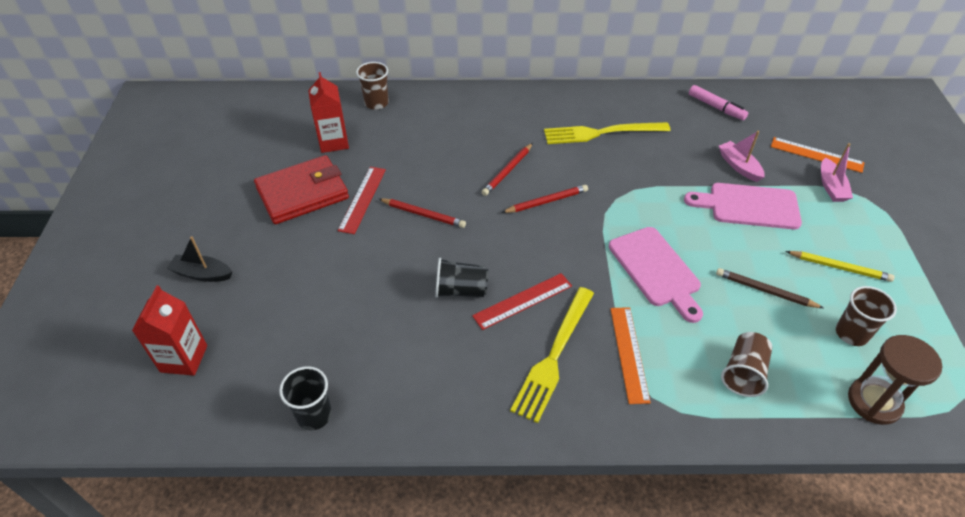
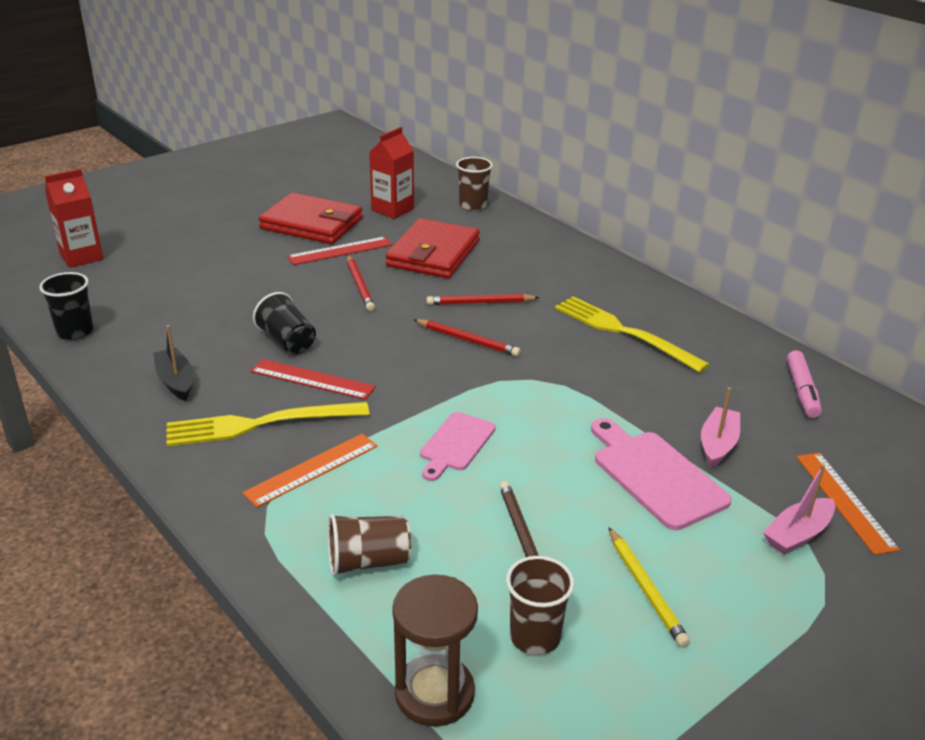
camera: 50 degrees right, 15 degrees down
(202, 274) = (172, 226): black boat -> black boat (176, 381)
(421, 157) = (433, 254): none -> red wallet
(656, 270) = (456, 444): pink cutting board -> pink cutting board, size x0.65

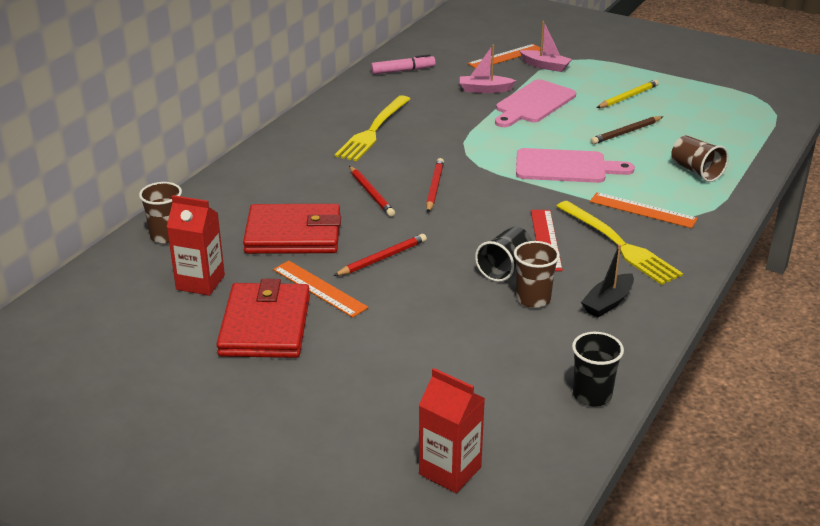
camera: 110 degrees left, 0 degrees up
(340, 251) = (319, 288): red ruler -> orange ruler
(434, 693) = (753, 135): brown hourglass -> none
(456, 444) = (565, 167): pink cutting board -> pink cutting board, size x1.53
(535, 636) = (691, 118): brown cup -> brown cup (533, 299)

